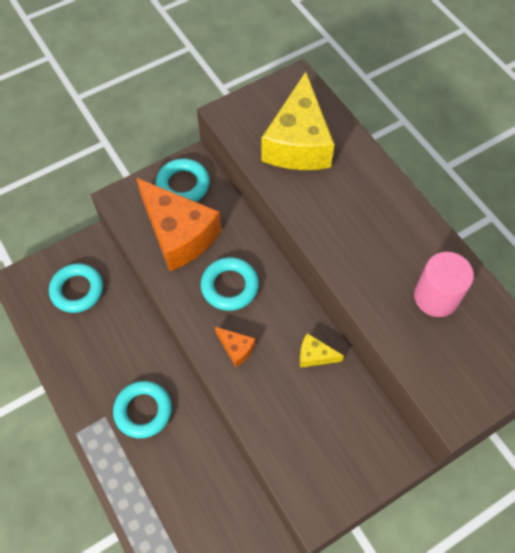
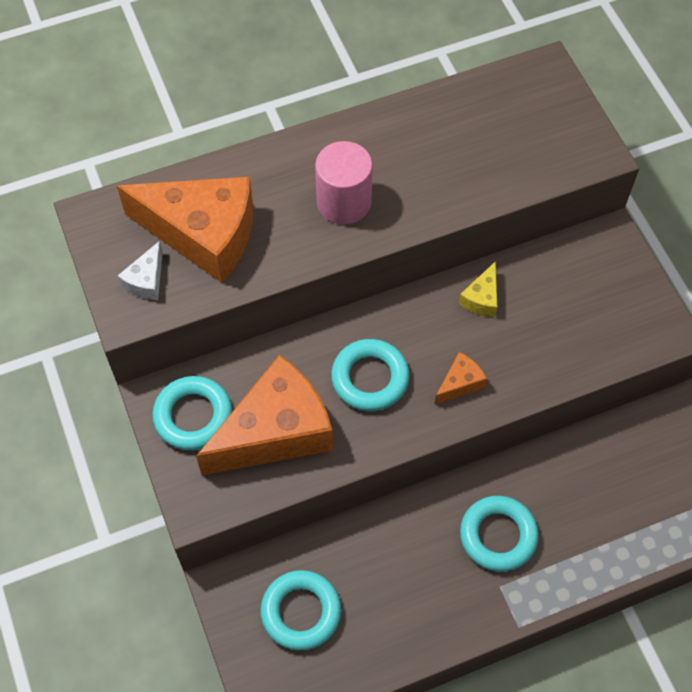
camera: 80 degrees left, 0 degrees up
(254, 118) = (146, 280): none -> white cheese
(298, 143) = (203, 234): yellow cheese -> orange cheese
(436, 297) = (459, 138): pink cylinder -> pink cylinder (344, 202)

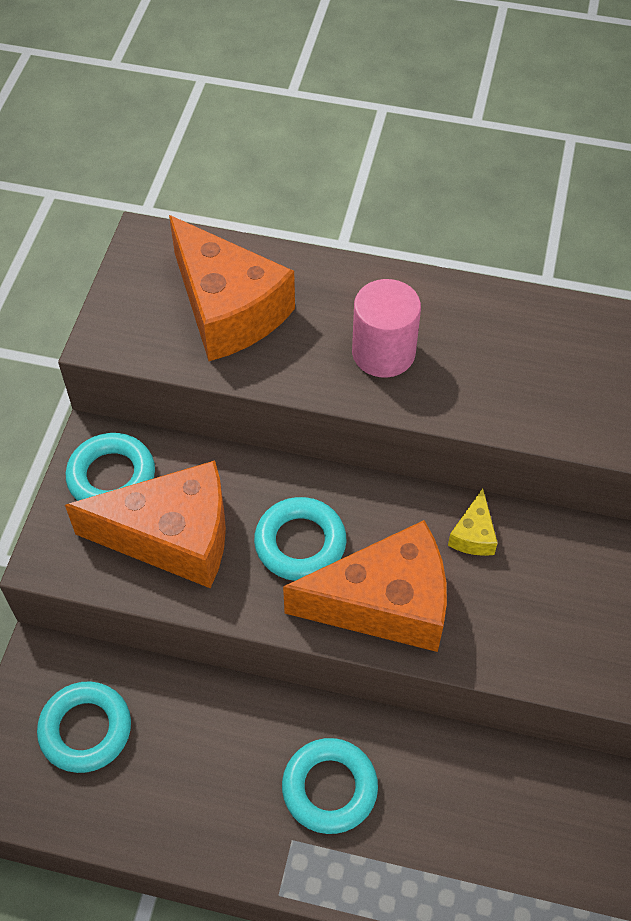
camera: 35 degrees right, 5 degrees down
(146, 280) = (144, 321): white cheese -> none
(460, 383) = (385, 603): orange cheese -> orange cheese, size x2.37
(481, 298) = (473, 534): yellow cheese -> yellow cheese turned 45 degrees counterclockwise

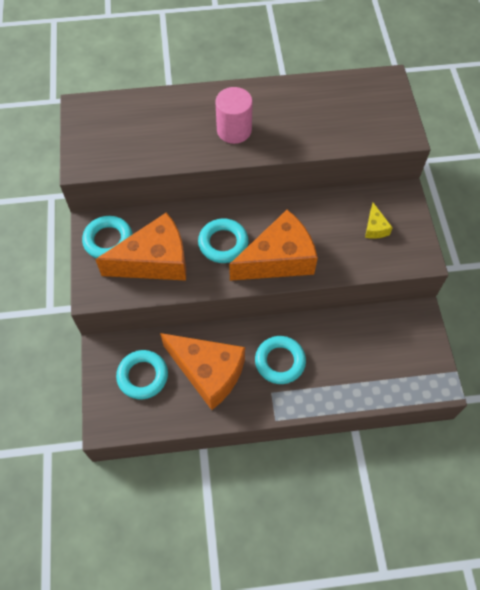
camera: 20 degrees left, 5 degrees up
(228, 309) = (142, 131): orange cheese -> orange cheese (208, 372)
(473, 534) = (309, 212): yellow cheese -> yellow cheese (375, 228)

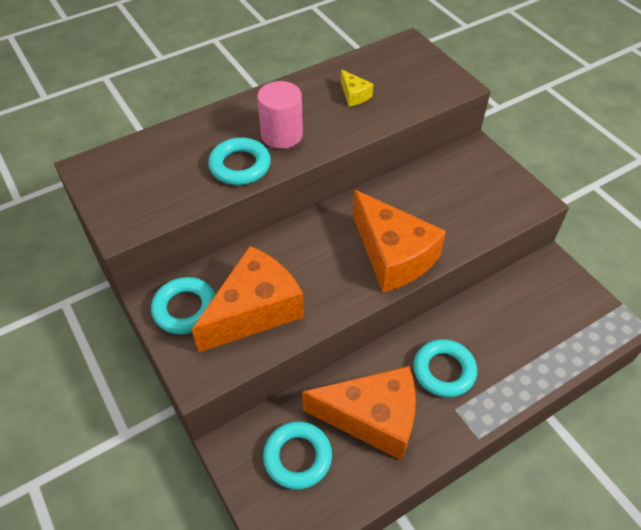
camera: 25 degrees left, 10 degrees down
(223, 243) = (323, 262): turquoise ring -> turquoise ring (240, 166)
(278, 259) = (393, 255): orange cheese -> orange cheese turned 105 degrees clockwise
(375, 228) = (470, 189): yellow cheese -> yellow cheese (354, 95)

